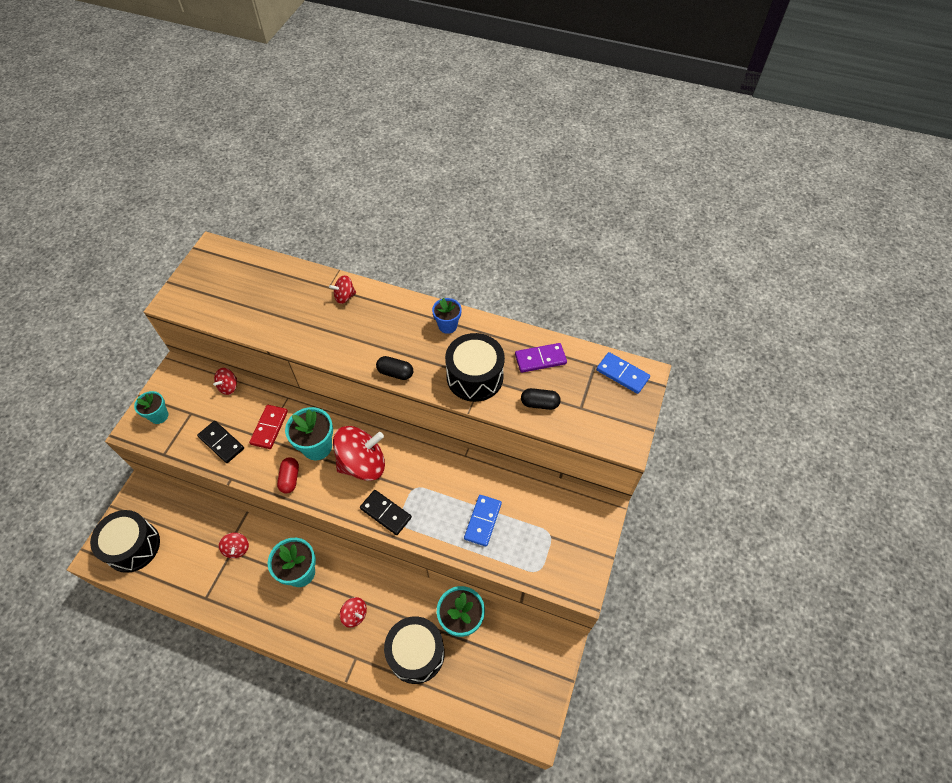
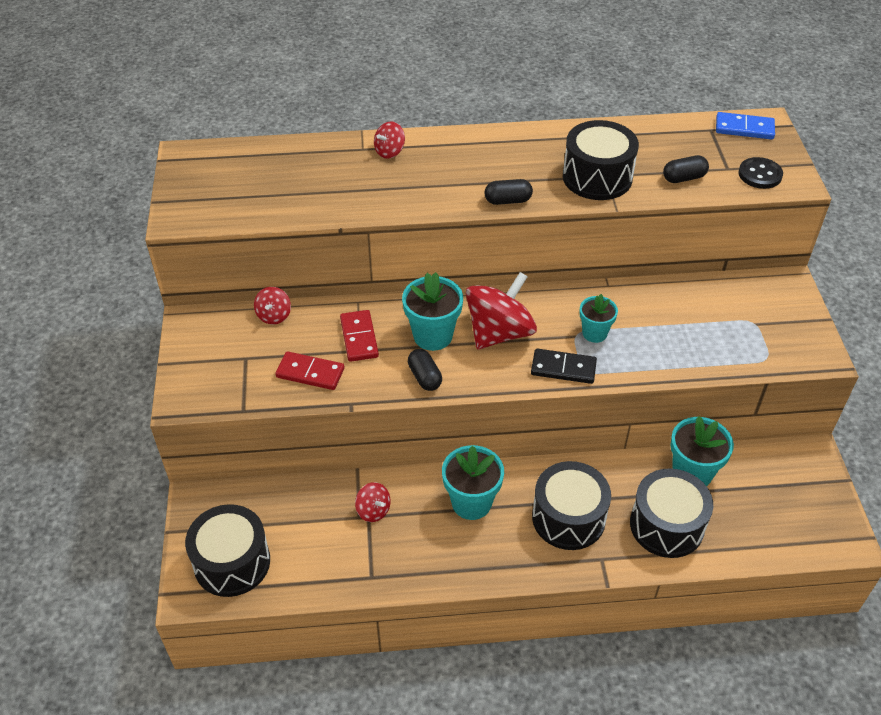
camera: 25 degrees left, 10 degrees down
(159, 416) = (205, 374): turquoise flower pot -> turquoise flower pot (594, 333)
(221, 443) = (310, 373): black domino -> red domino
(290, 478) = (424, 377): red capsule -> black capsule
(355, 615) = (568, 518): red spinning top -> black drum
(447, 326) = (529, 143): blue flower pot -> none
(482, 521) = (674, 336): blue domino -> none
(540, 359) = (652, 141): purple domino -> none
(602, 424) = (760, 174): none -> black button

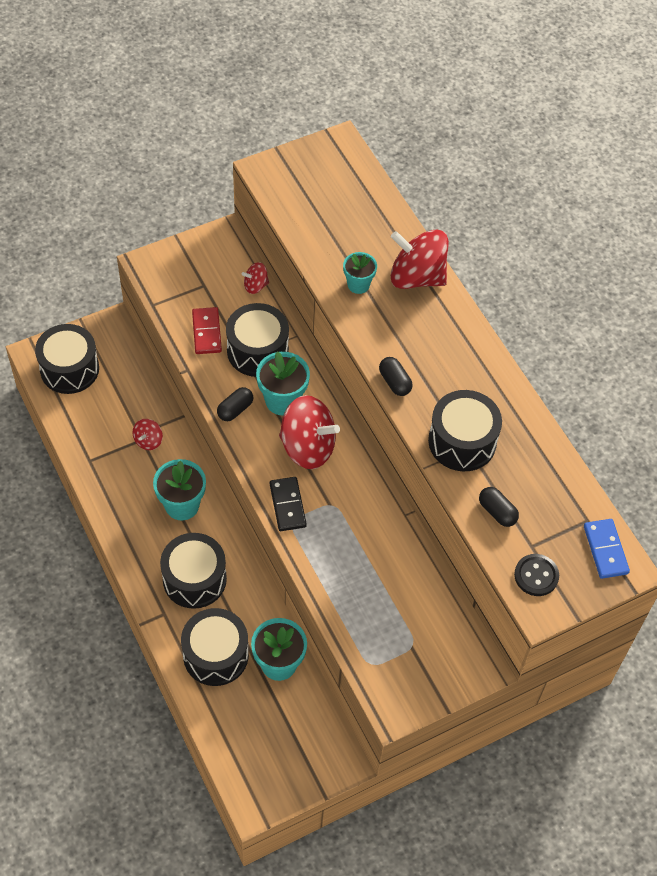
camera: 65 degrees right, 10 degrees up
(359, 338) = (257, 351): red domino -> black drum
(389, 151) = (417, 277): red spinning top -> red spinning top, size x2.11
(594, 333) = (339, 518): turquoise flower pot -> turquoise flower pot (358, 284)

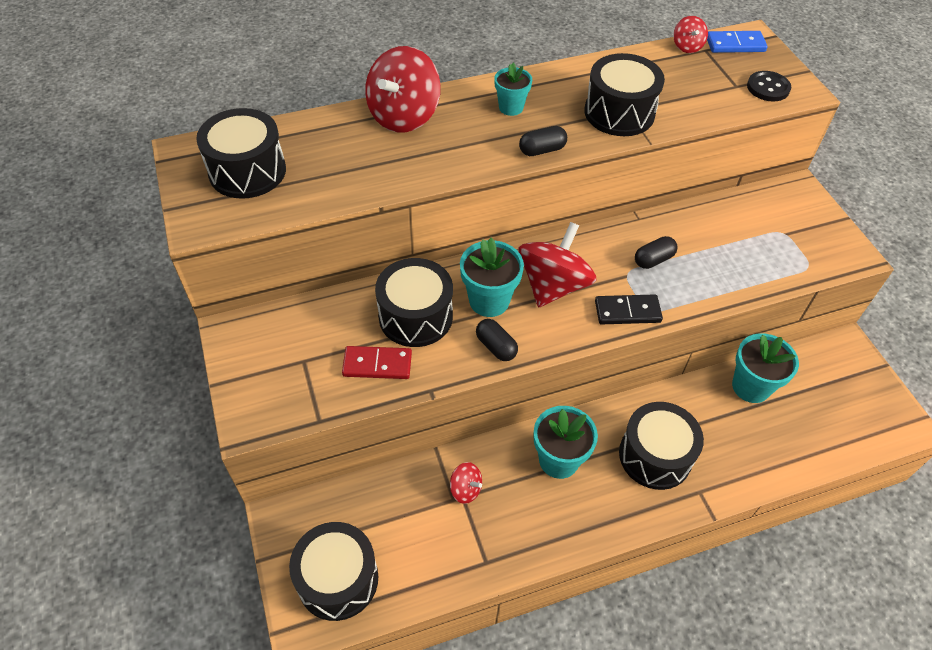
camera: 80 degrees left, 5 degrees down
(216, 655) = (746, 444): black drum -> black drum (247, 171)
(255, 286) = (319, 308): red spinning top -> red spinning top (687, 46)
(358, 284) = (404, 162): turquoise flower pot -> turquoise flower pot (511, 107)
(497, 512) = (700, 101): black capsule -> black capsule (653, 260)

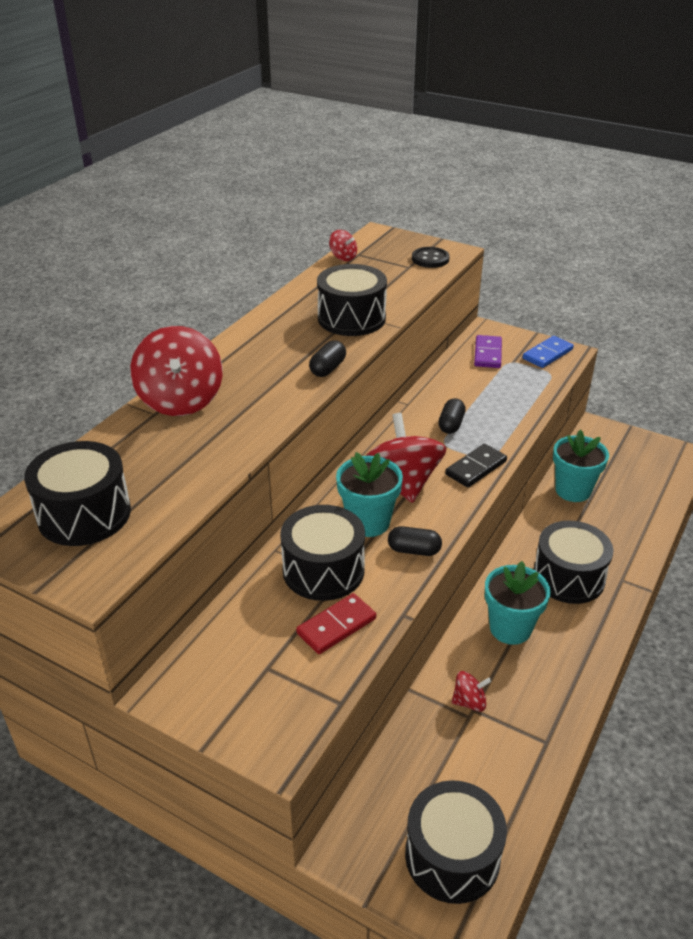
camera: 40 degrees left, 15 degrees down
(511, 107) = (264, 352): turquoise flower pot -> none
(735, 44) = (374, 243): blue domino -> blue domino (547, 354)
(770, 212) = (488, 354): none -> purple domino

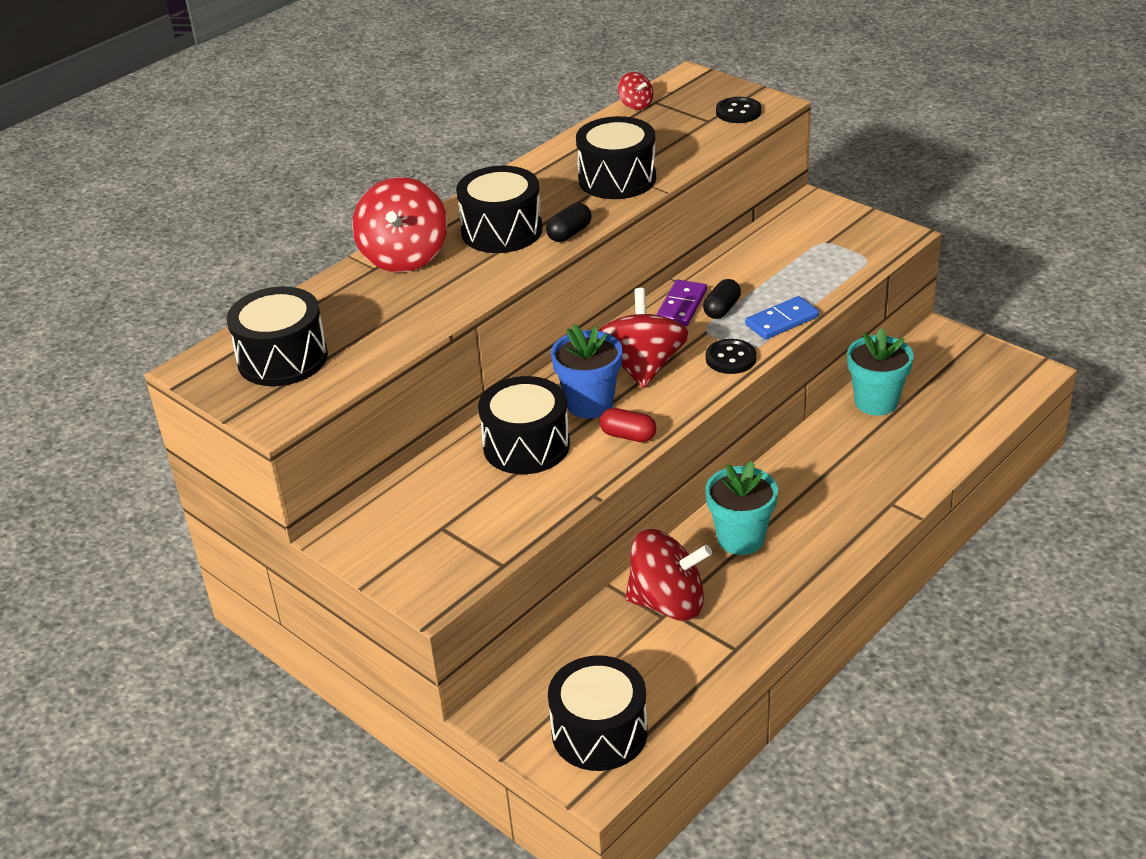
camera: 15 degrees right, 0 degrees up
(336, 626) = (522, 498): red domino -> none
(368, 522) = (590, 404): turquoise flower pot -> blue flower pot
(414, 550) = (628, 436): black capsule -> red capsule
(469, 702) = (668, 603): red spinning top -> red spinning top, size x2.11
(476, 468) = (730, 358): black domino -> black button
(488, 354) = (800, 231): purple domino -> purple domino (681, 306)
(547, 354) = (874, 236): blue domino -> blue domino (782, 321)
(568, 577) = (829, 494): black drum -> black drum (502, 231)

